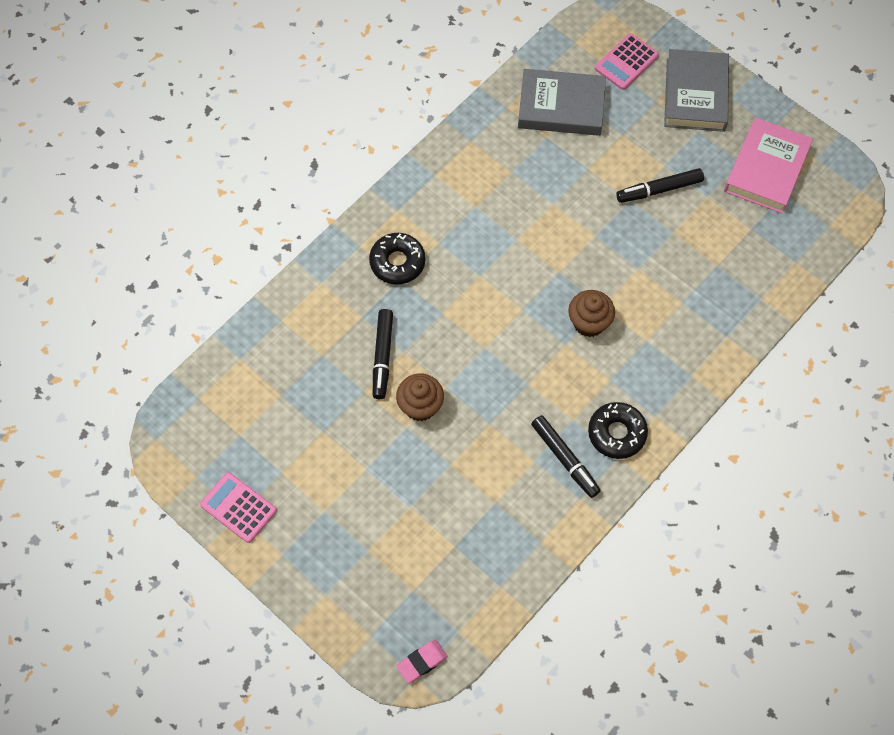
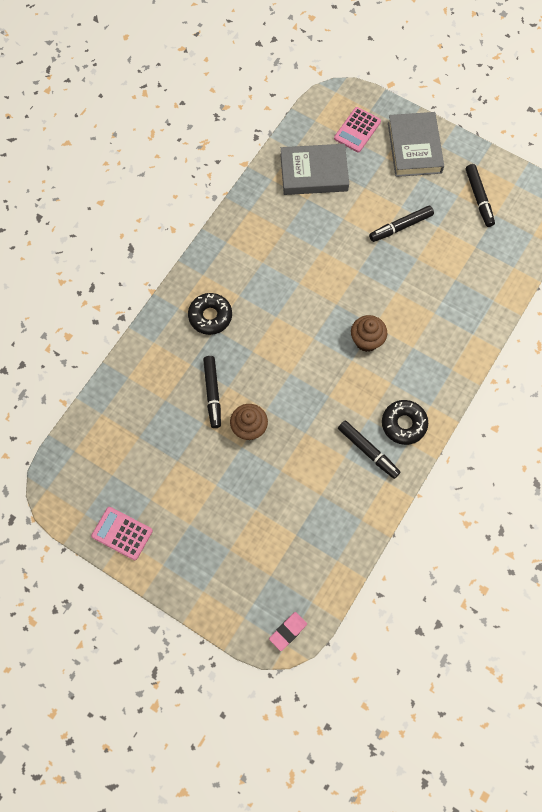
camera: 10 degrees left, 5 degrees up
(766, 169) = (479, 198): pink book -> black marker

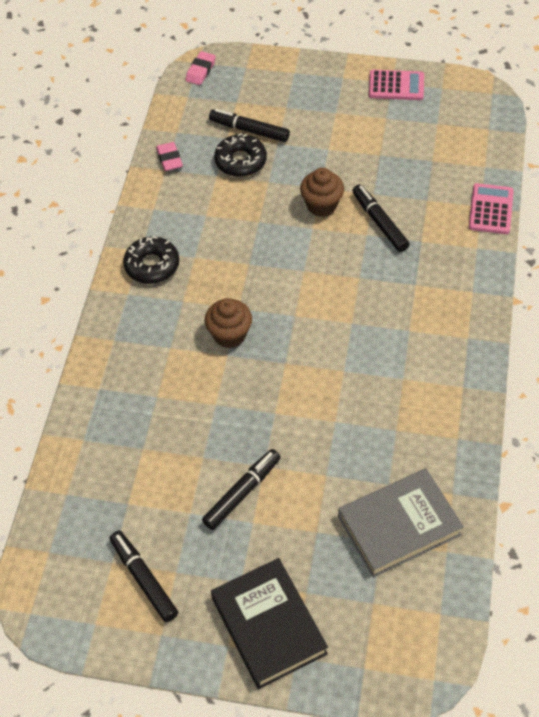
camera: 160 degrees right, 15 degrees down
(210, 316) = (429, 295): black donut -> black donut (240, 161)
(354, 530) = (169, 159): none -> pink eraser
(357, 130) = (368, 622): pink calculator -> pink calculator (491, 209)
(368, 451) = (182, 228): black marker -> black marker (249, 130)
(414, 148) = (269, 626): grey book -> black book

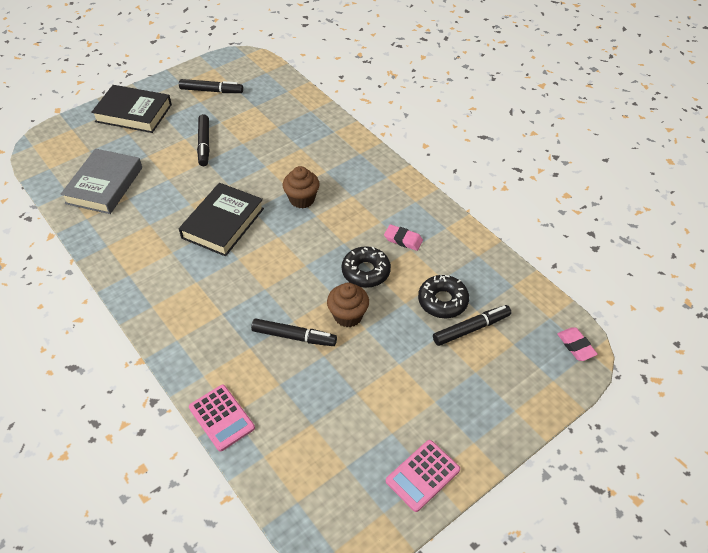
camera: 130 degrees right, 5 degrees down
(152, 265) = (396, 199): black donut -> black donut (366, 271)
(169, 159) = (487, 264): pink eraser -> pink eraser (403, 240)
(327, 370) = (223, 223): none -> black book

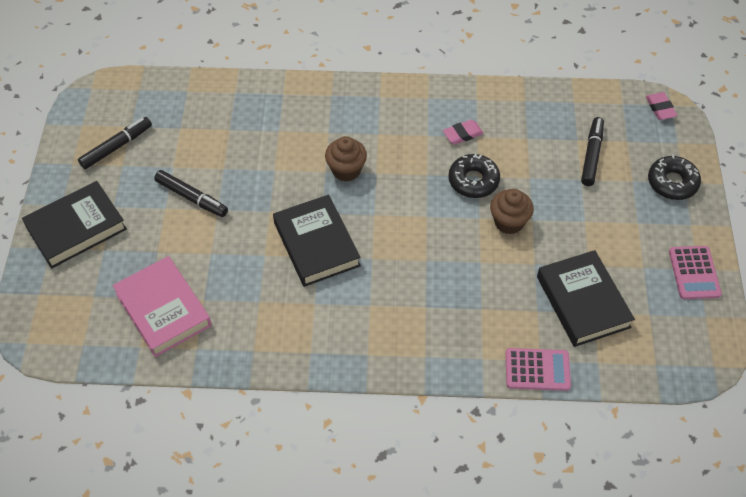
camera: 50 degrees left, 5 degrees up
(104, 185) = (163, 310): grey book -> pink book
(294, 336) = (497, 271): black marker -> none
(315, 410) = (583, 302): none -> black book
(442, 301) = (549, 153): black donut -> black donut (672, 182)
(576, 346) = (660, 108): pink eraser -> pink eraser turned 60 degrees clockwise

